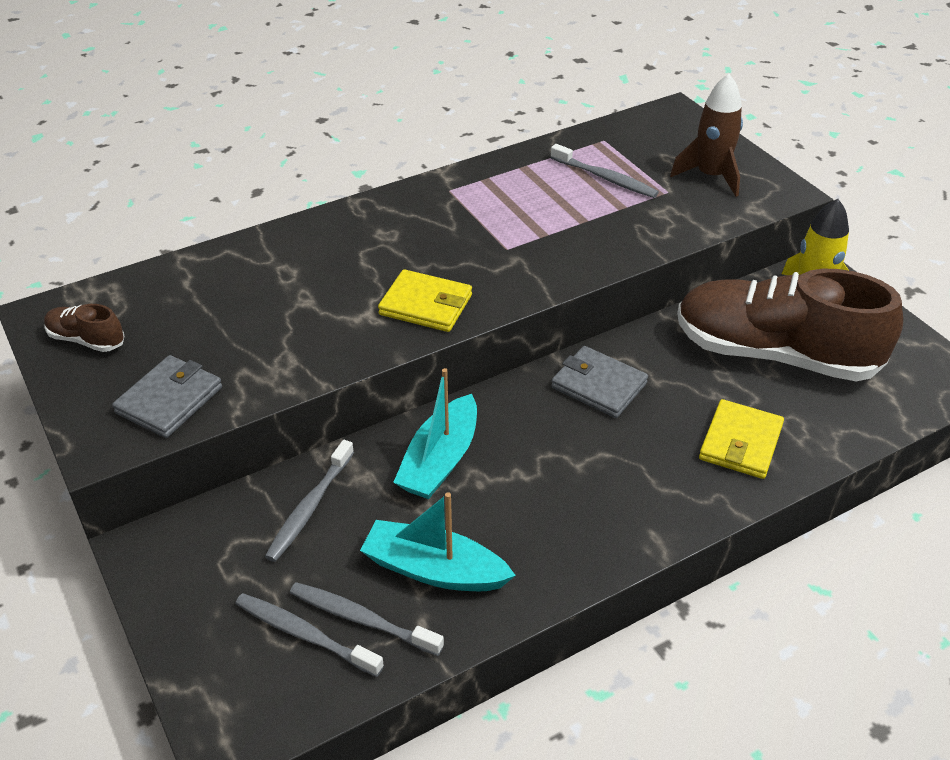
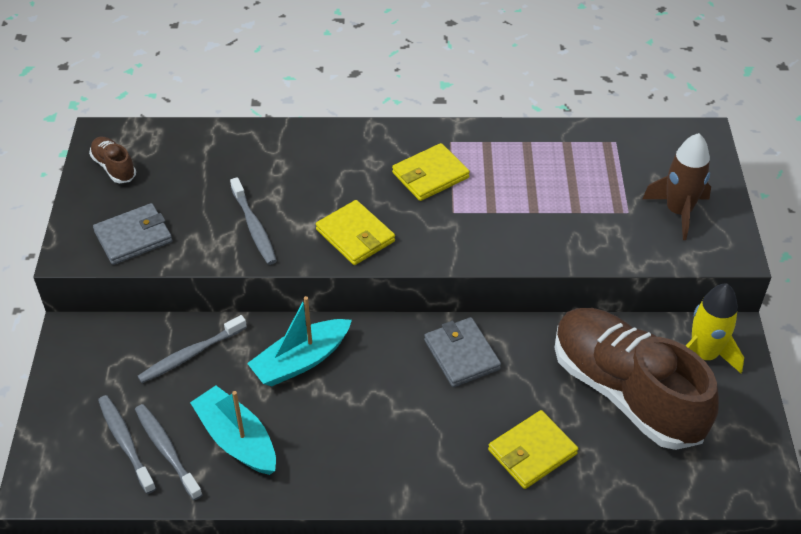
camera: 30 degrees right, 5 degrees up
(455, 225) = (430, 175): none -> yellow wallet
(605, 178) = (585, 179): grey toothbrush -> grey toothbrush (254, 227)

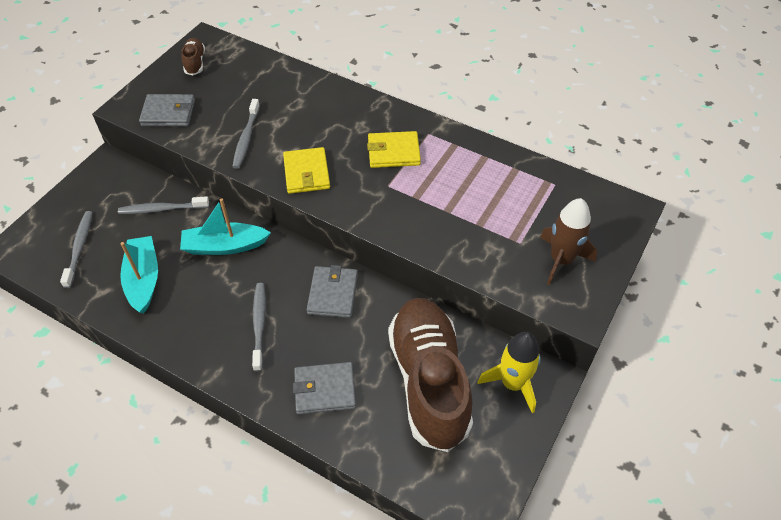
camera: 30 degrees right, 5 degrees up
(166, 450) = (98, 265): grey toothbrush -> grey toothbrush (259, 324)
(532, 452) = (325, 390): yellow wallet -> grey wallet

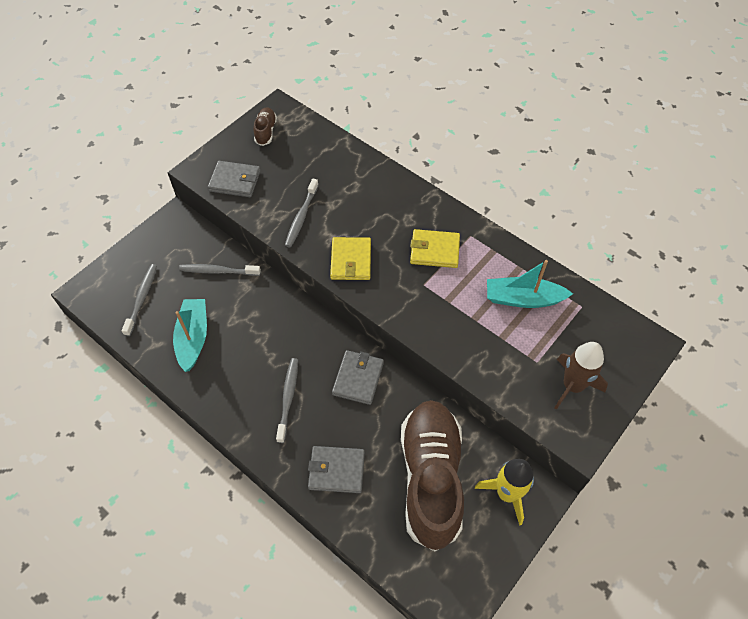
camera: 10 degrees right, 5 degrees up
(224, 246) = (268, 316): turquoise boat -> turquoise boat (523, 299)

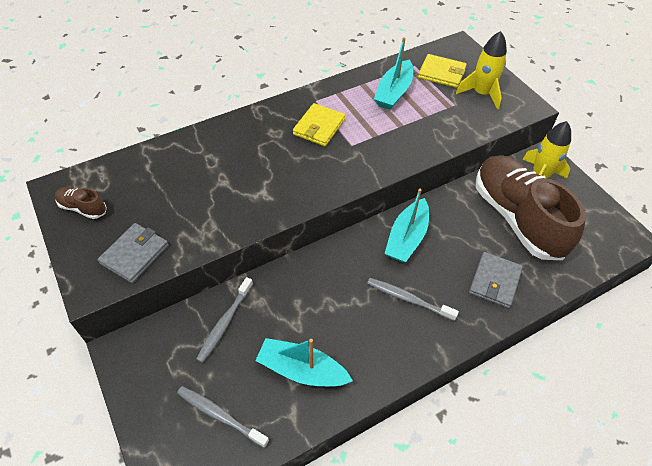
camera: 70 degrees left, 5 degrees down
(301, 217) = (223, 209): grey toothbrush -> none
(351, 260) = (299, 186): yellow wallet -> yellow wallet (441, 73)
(358, 378) = (407, 238): grey wallet -> turquoise boat
(430, 478) = (517, 218): brown shoe -> brown shoe turned 45 degrees clockwise
(572, 386) = (481, 94): brown rocket -> yellow rocket

